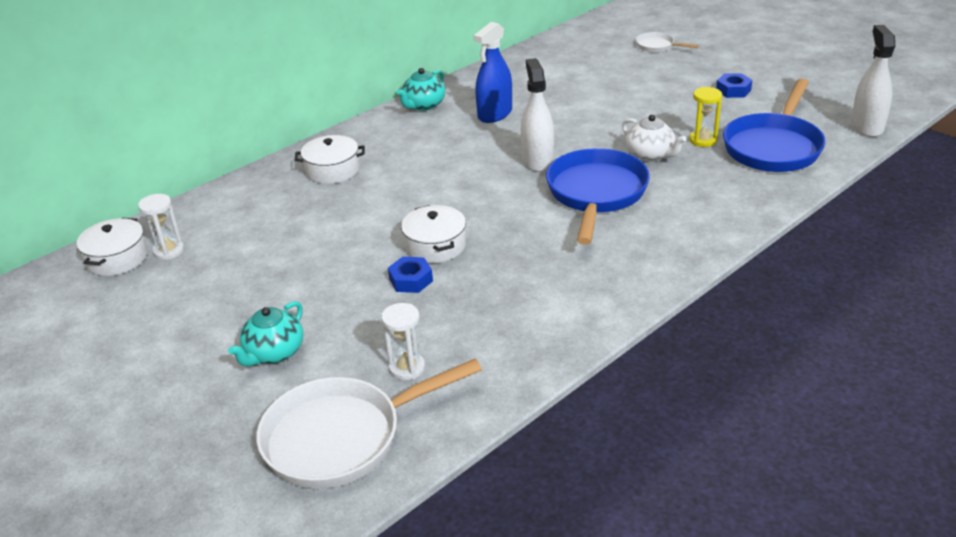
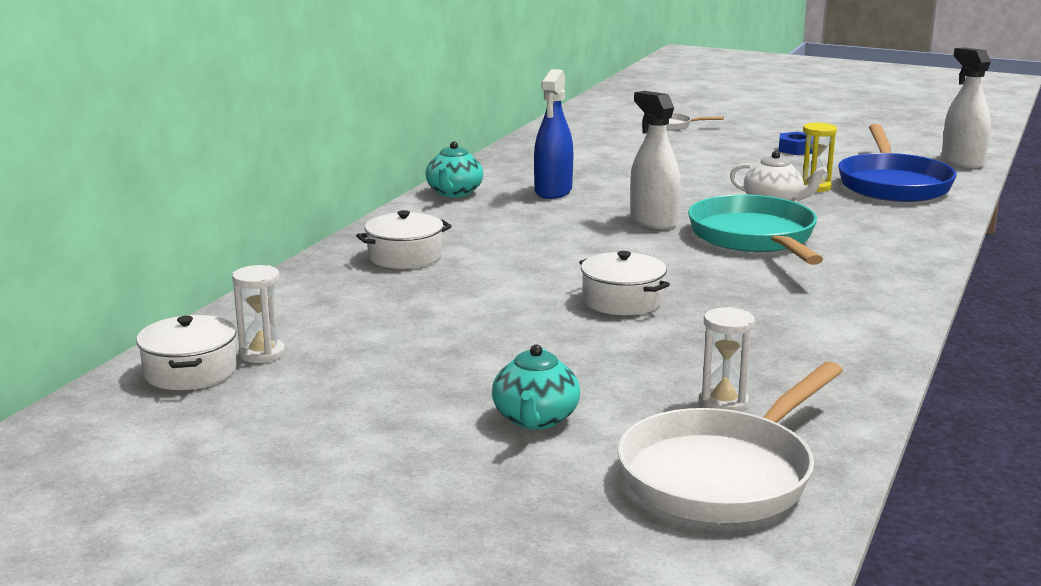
camera: 25 degrees left, 15 degrees down
(411, 280) = (630, 332): blue nut -> none
(596, 194) = (754, 238): blue pan -> turquoise pan

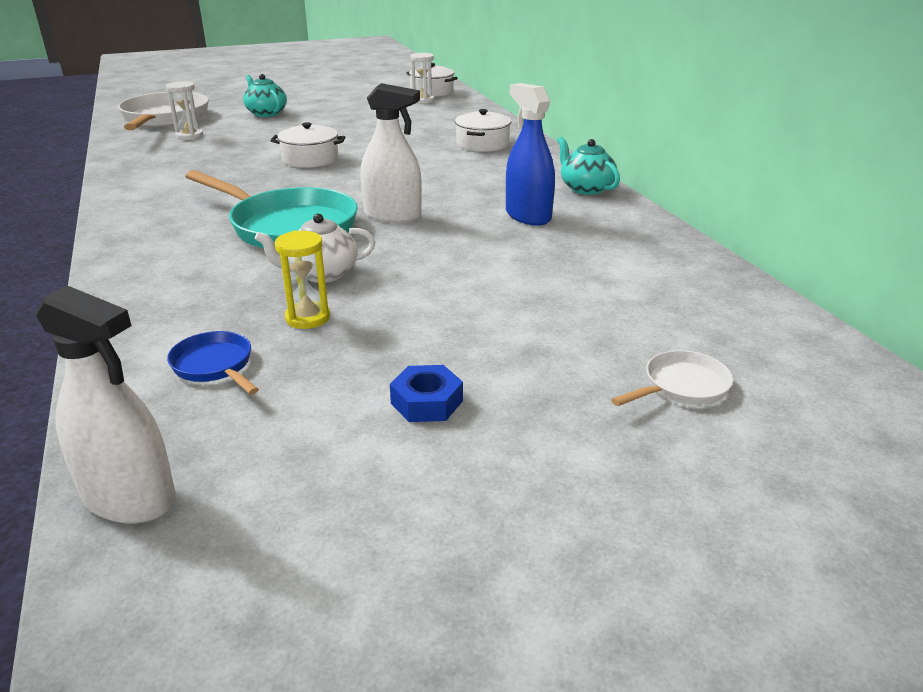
camera: 135 degrees right, 10 degrees up
(893, 184) = (215, 366): blue pan -> blue pan, size x0.47

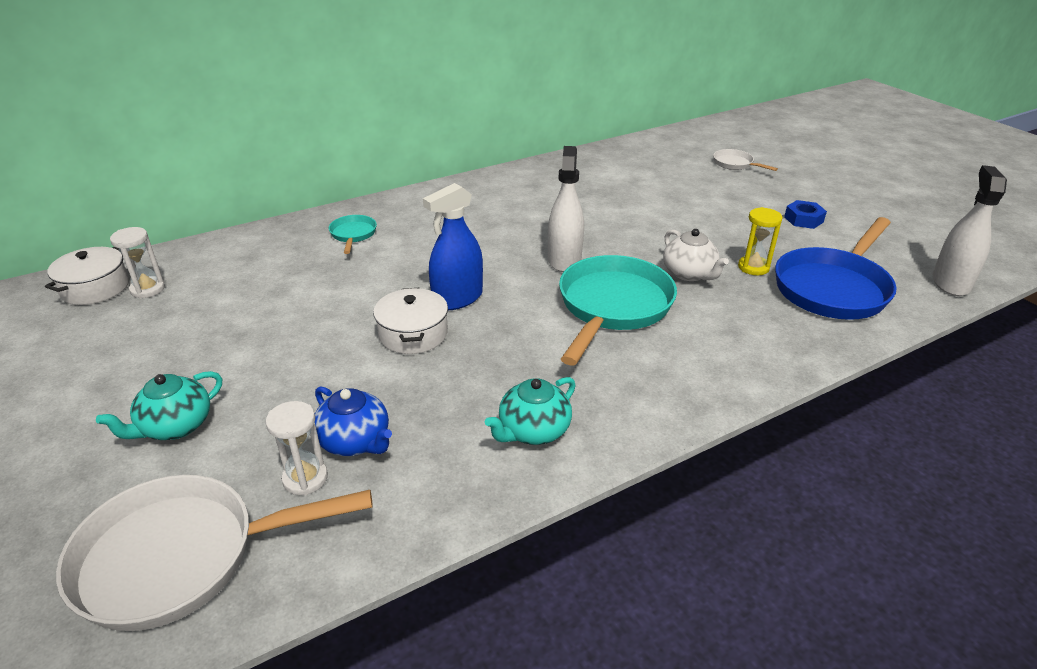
camera: 100 degrees left, 5 degrees up
(207, 145) = (355, 441): none -> blue teapot
(215, 366) = (833, 288): blue pan -> blue pan, size x2.13
(482, 144) = (353, 235): white pot -> turquoise pan
(528, 216) = (541, 205): blue spray bottle -> blue spray bottle (457, 298)
(586, 188) = (475, 186): turquoise teapot -> turquoise teapot (533, 431)

